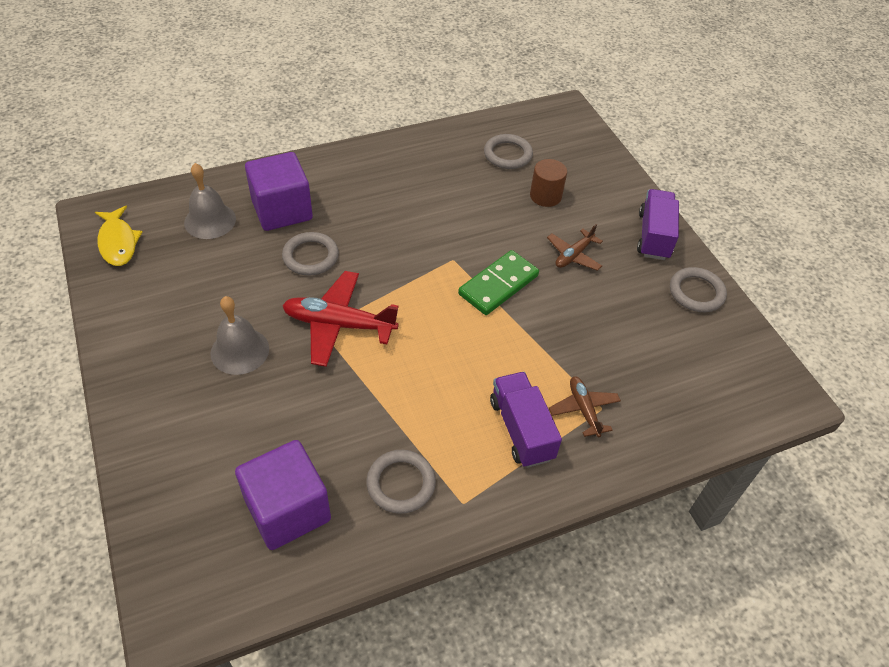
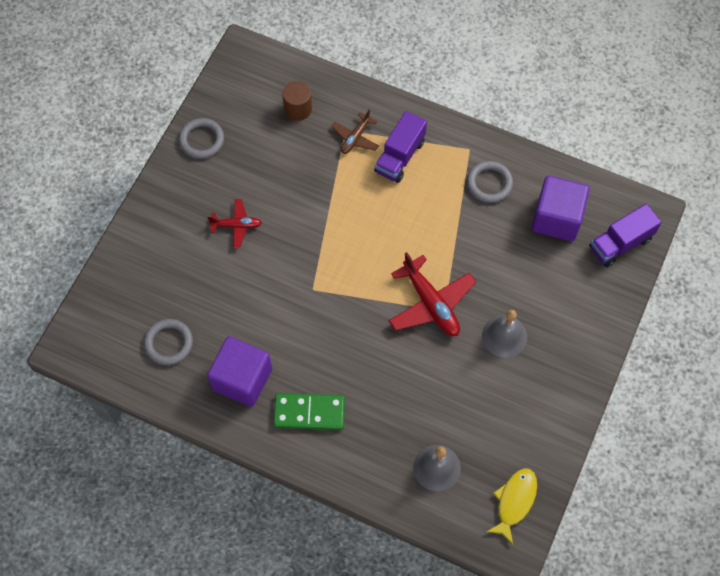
camera: 130 degrees left, 15 degrees up
(282, 210) = (379, 433): purple cube -> purple cube (242, 379)
(310, 256) = (399, 372): grey ring -> none
(498, 285) = (308, 247): green domino -> green domino (309, 412)
(545, 196) = (192, 284): brown cylinder -> brown cylinder (298, 109)
(573, 255) = (236, 225): brown plane -> red plane
(654, 236) = (169, 194): purple truck -> purple truck (620, 243)

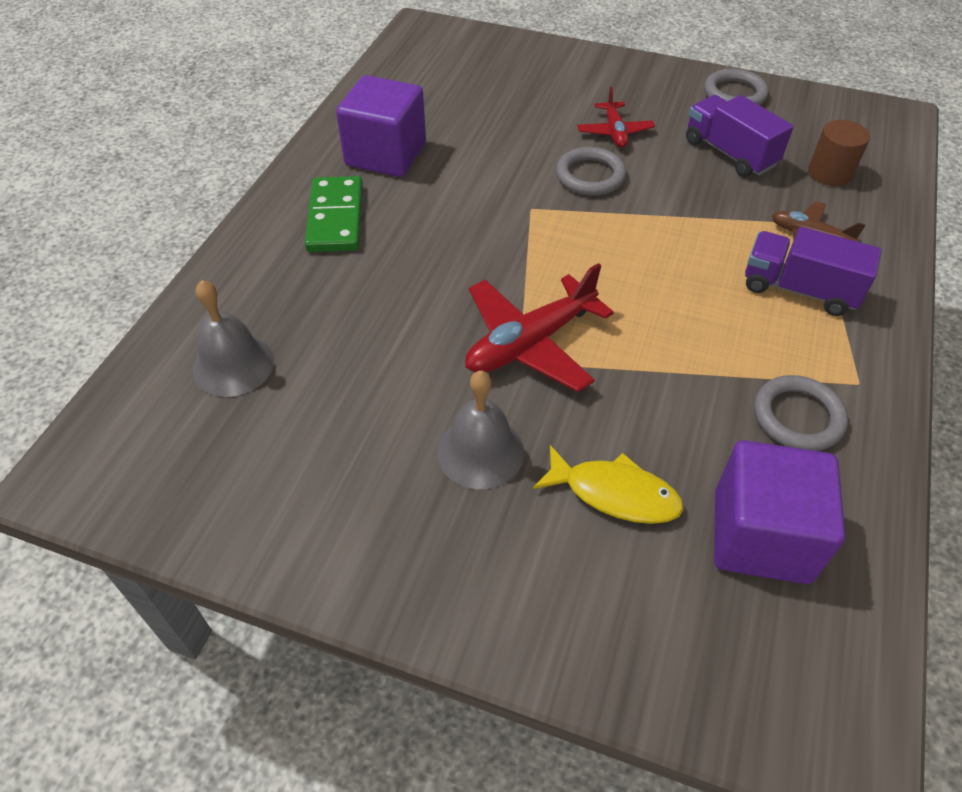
camera: 85 degrees right, 15 degrees down
(169, 343) = (433, 93): grey ring -> grey ring (590, 176)
(514, 501) = (154, 478): yellow fish -> yellow fish (614, 494)
(620, 243) = (740, 673): purple truck -> purple truck (730, 153)

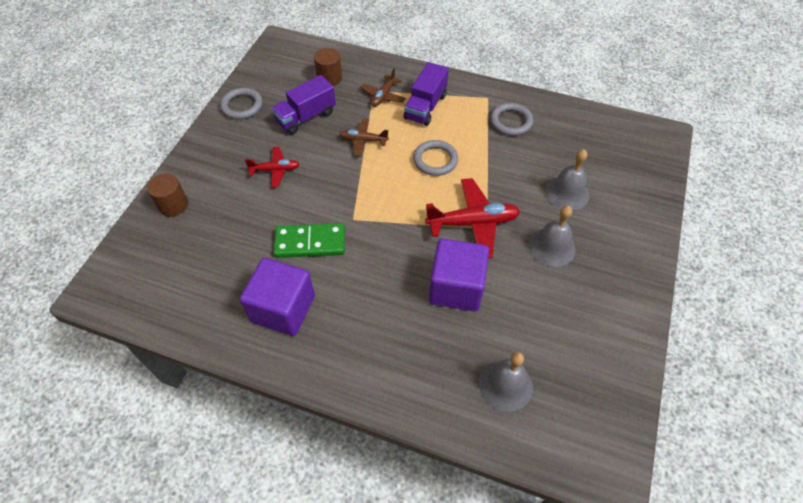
camera: 90 degrees left, 5 degrees up
(335, 218) = (358, 337): green domino -> green domino (310, 243)
(530, 343) = (472, 223): red plane -> red plane turned 60 degrees counterclockwise
(544, 60) = (173, 205): none -> brown cylinder
(590, 176) = (322, 186): grey ring -> grey ring (435, 160)
(614, 494) = (567, 193): yellow fish -> grey bell
(693, 214) = (363, 141): none -> brown plane
(761, 536) = (579, 144): purple cube -> purple cube (456, 287)

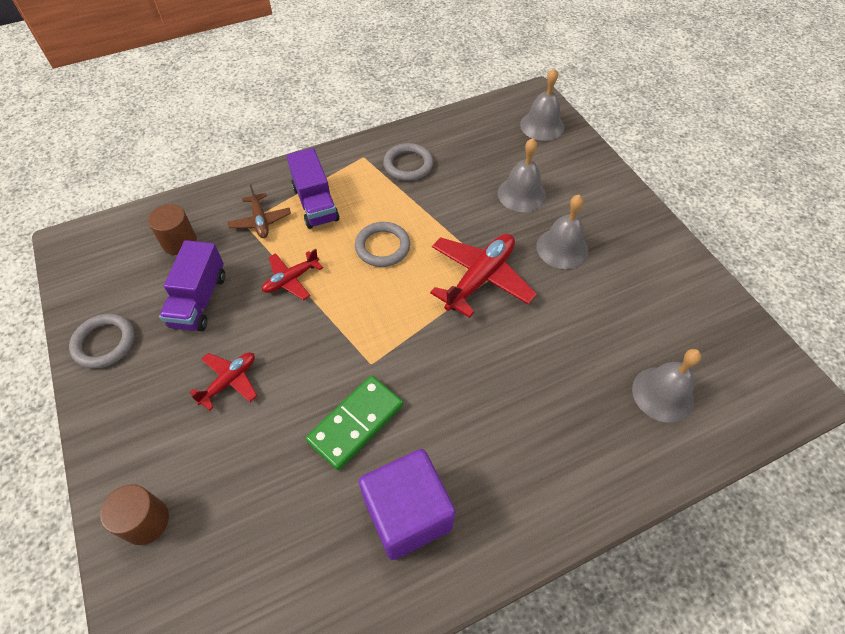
camera: 45 degrees left, 0 degrees up
(363, 141) = (291, 279): brown plane -> red plane
(456, 287) = (533, 347): purple cube -> none
(643, 159) = (542, 125): none -> grey bell

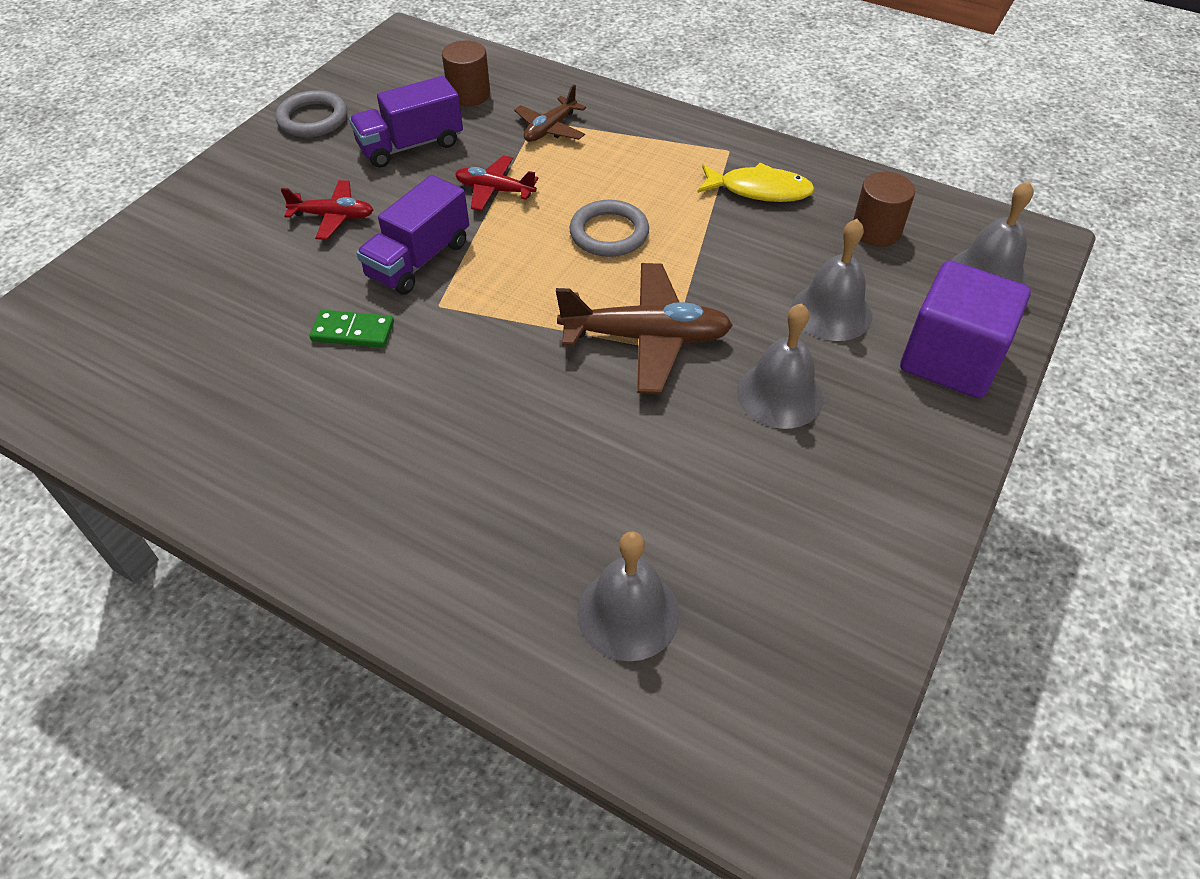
camera: 55 degrees right, 5 degrees down
(146, 521) = (150, 247): brown cylinder -> brown cylinder (876, 231)
(315, 203) = (616, 152): purple truck -> purple truck (419, 259)
(356, 423) = (353, 332): green domino -> green domino, size x0.63
(407, 514) = (271, 428): purple cube -> purple cube (950, 359)
(408, 165) = (759, 190): grey ring -> yellow fish
(480, 278) = (646, 338): red plane -> brown plane

